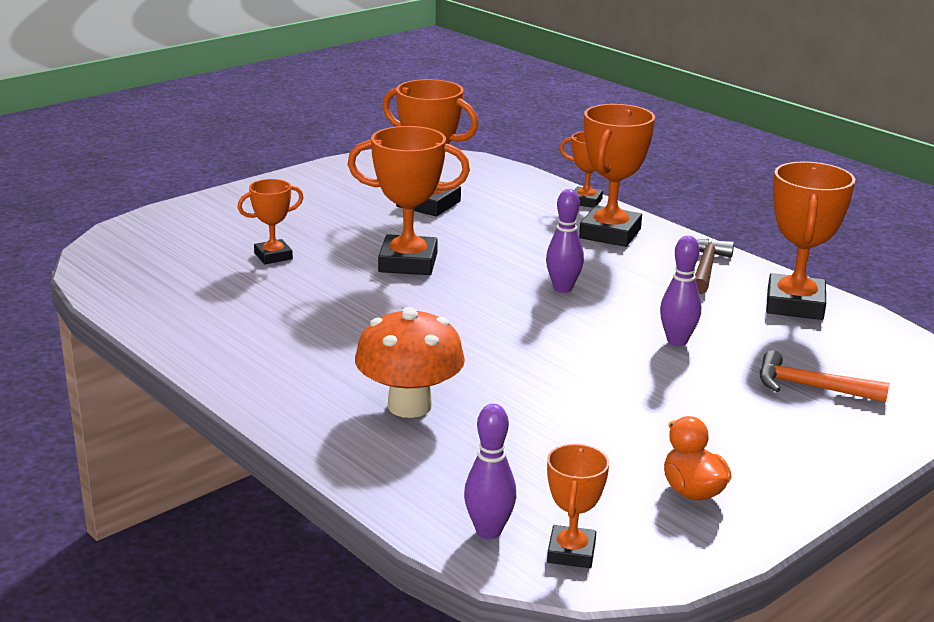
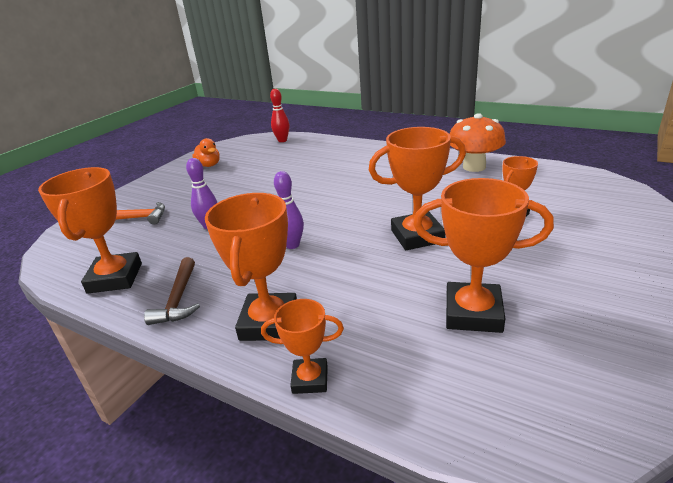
camera: 165 degrees right, 5 degrees up
(409, 406) = (338, 163): orange mushroom -> orange mushroom (474, 167)
(488, 531) = (282, 140): purple bowling pin -> red bowling pin
(571, 552) = (252, 142): orange trophy -> none

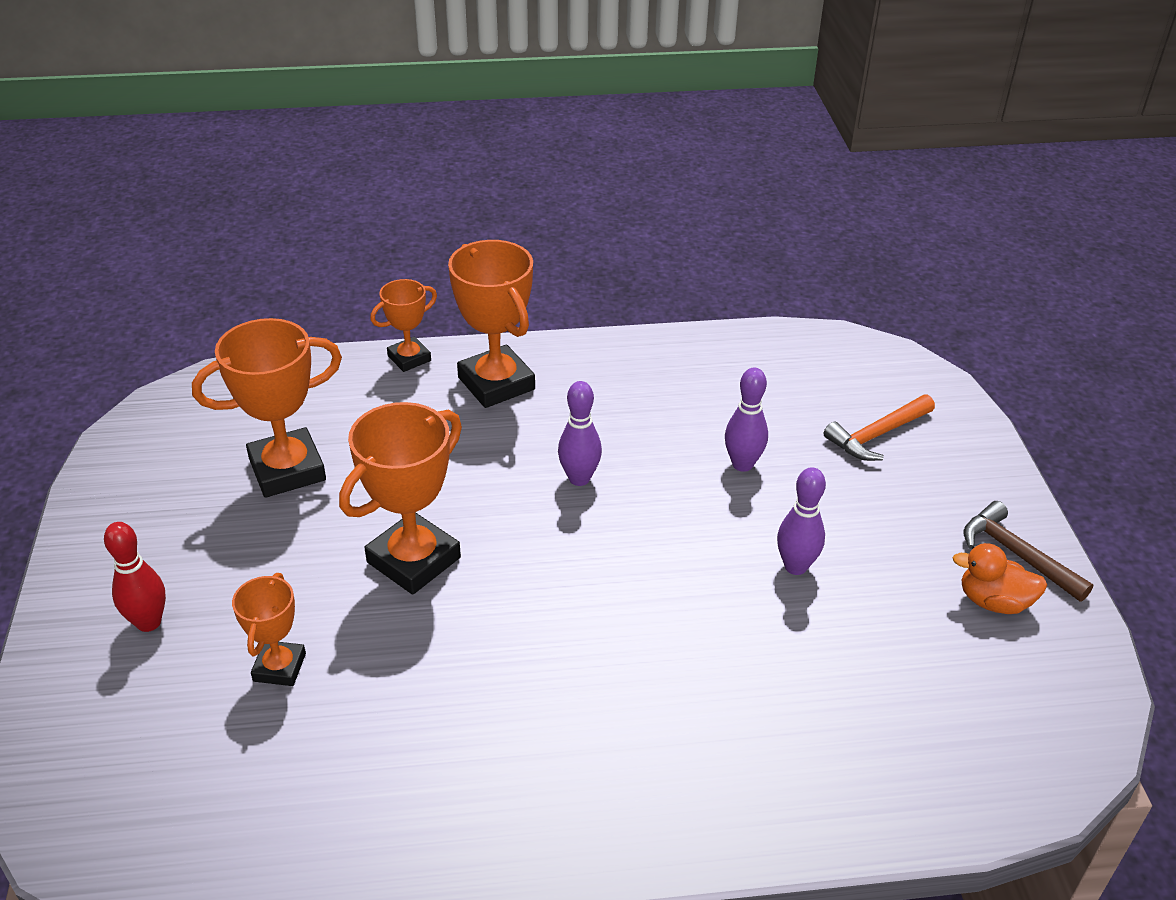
camera: 140 degrees right, 10 degrees up
(115, 278) = (735, 359): orange trophy -> none
(178, 299) = (624, 368): brown hammer -> brown hammer (1017, 554)
(252, 188) = (795, 566): none -> purple bowling pin
(282, 140) = (986, 776): red bowling pin -> red bowling pin (149, 622)
(474, 167) = (407, 821): orange mushroom -> none

